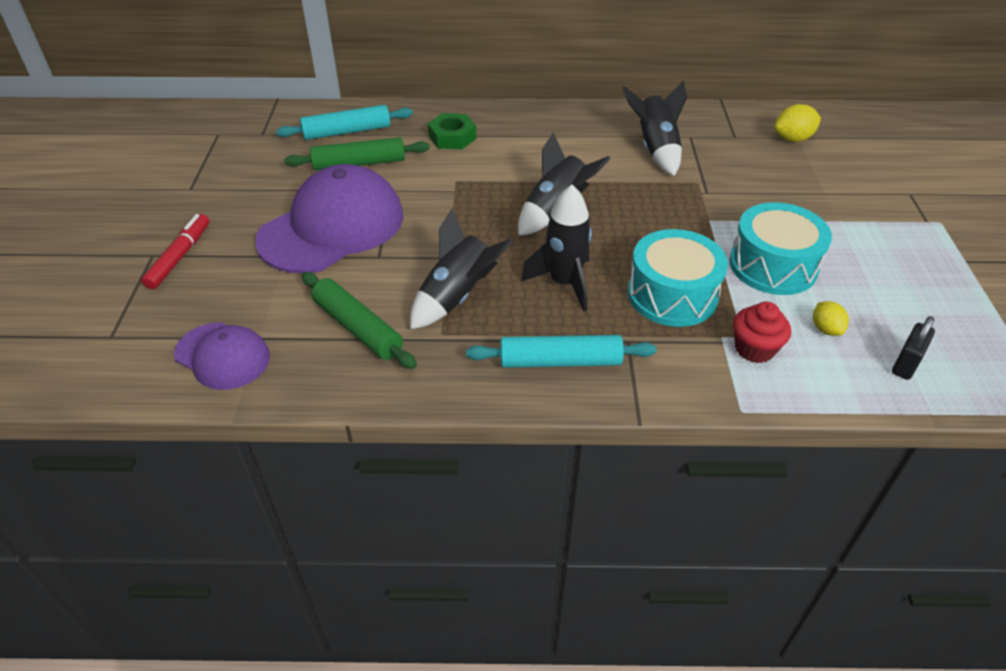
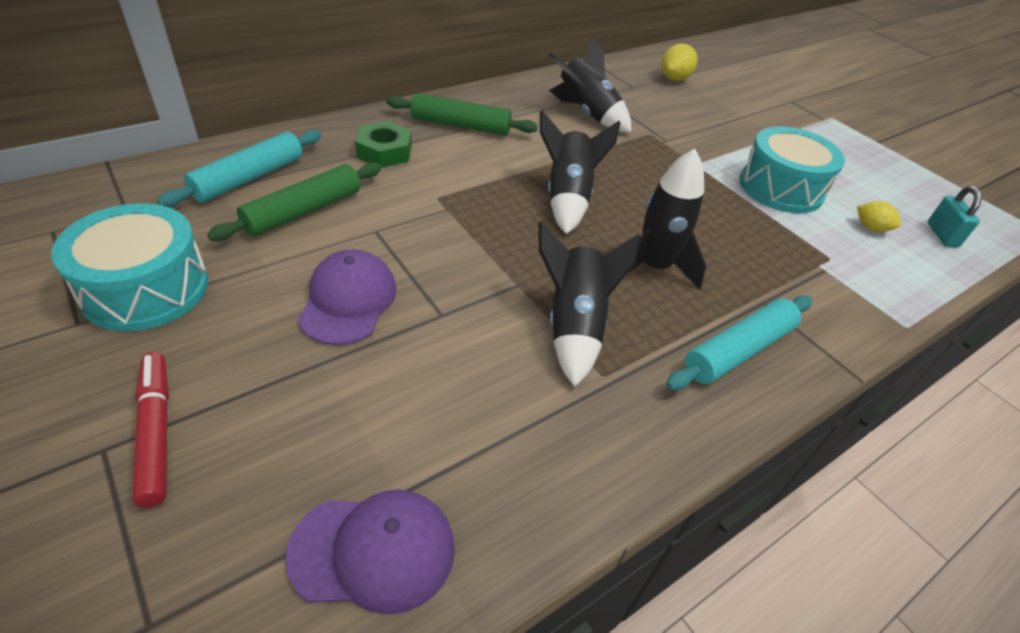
camera: 40 degrees left, 0 degrees up
(332, 227) = (348, 301): purple cap -> purple cap, size x0.55
(358, 327) = (509, 414): green rolling pin -> green rolling pin (461, 125)
(672, 295) = (746, 242): turquoise drum -> turquoise drum (146, 288)
(754, 349) = (851, 266): red cupcake -> none
(906, 364) = (942, 235): black padlock -> turquoise padlock

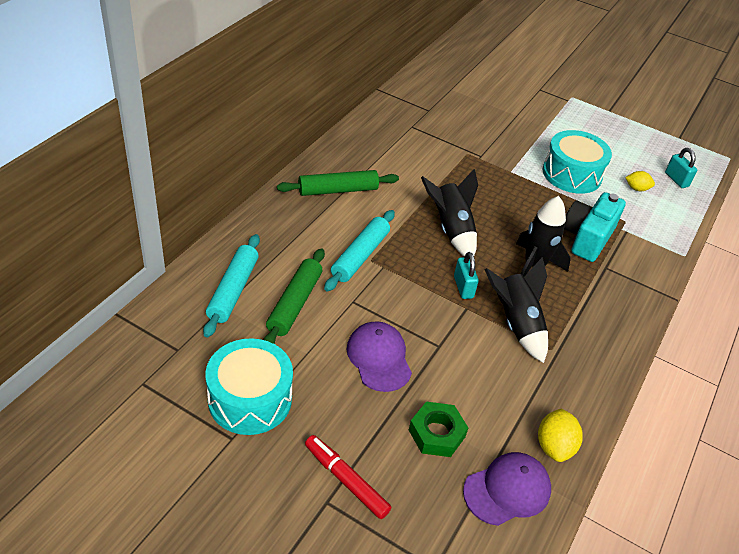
camera: 25 degrees left, 0 degrees up
(384, 151) = (305, 233): green nut -> green nut (436, 433)
(532, 260) = (463, 287): none -> turquoise padlock
(586, 114) = (414, 148): black rocket -> none
(674, 78) = (451, 92): yellow lemon -> yellow lemon (554, 446)
(738, 351) = (609, 306): turquoise rolling pin -> turquoise rolling pin (360, 256)
(756, 260) = (587, 238): none -> turquoise camera

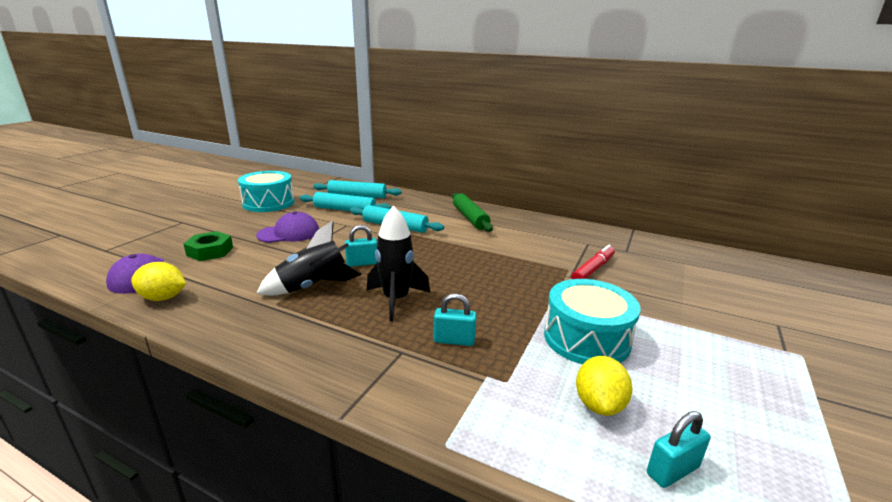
camera: 90 degrees right, 20 degrees down
(295, 304) = (345, 210): green rolling pin -> turquoise rolling pin
(346, 481) = (192, 226): red marker -> red marker (593, 269)
(451, 230) = (438, 259): black rocket -> none
(587, 238) = (454, 340): turquoise camera -> turquoise padlock
(636, 189) = (599, 404): yellow lemon -> yellow lemon, size x1.52

